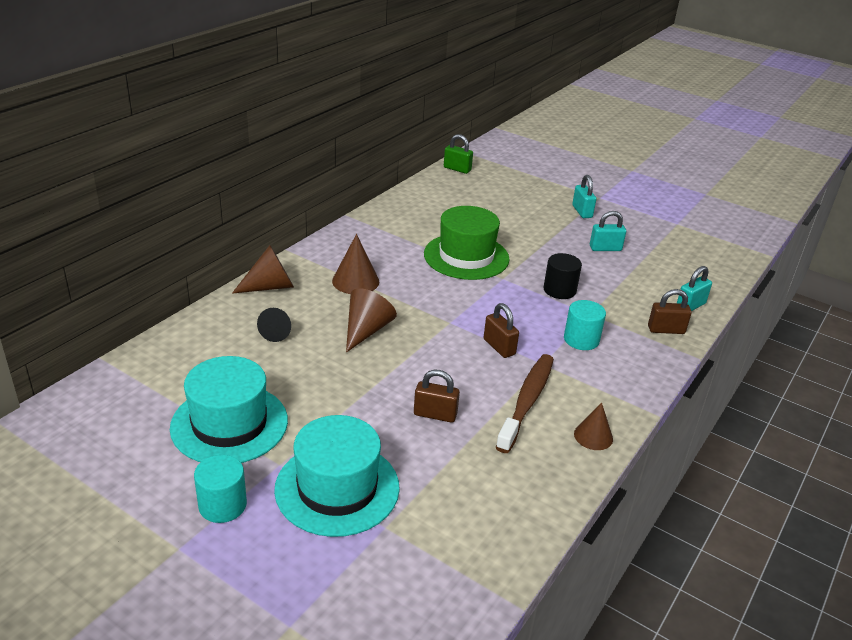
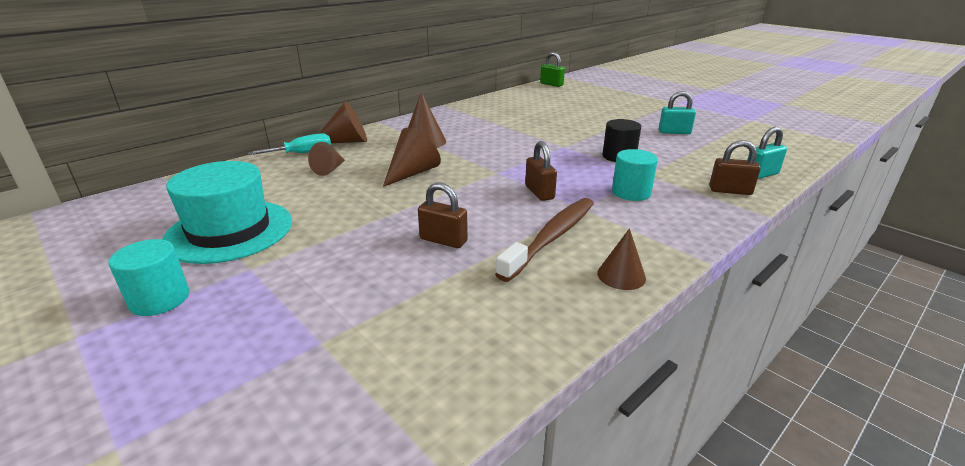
camera: 15 degrees right, 5 degrees down
(232, 310) = (302, 153): none -> turquoise screwdriver
(277, 332) = (329, 169): black cone -> brown cone
(337, 488) = (293, 296): turquoise hat -> none
(466, 256) = (535, 131): green hat -> none
(582, 211) = (657, 110): turquoise padlock -> none

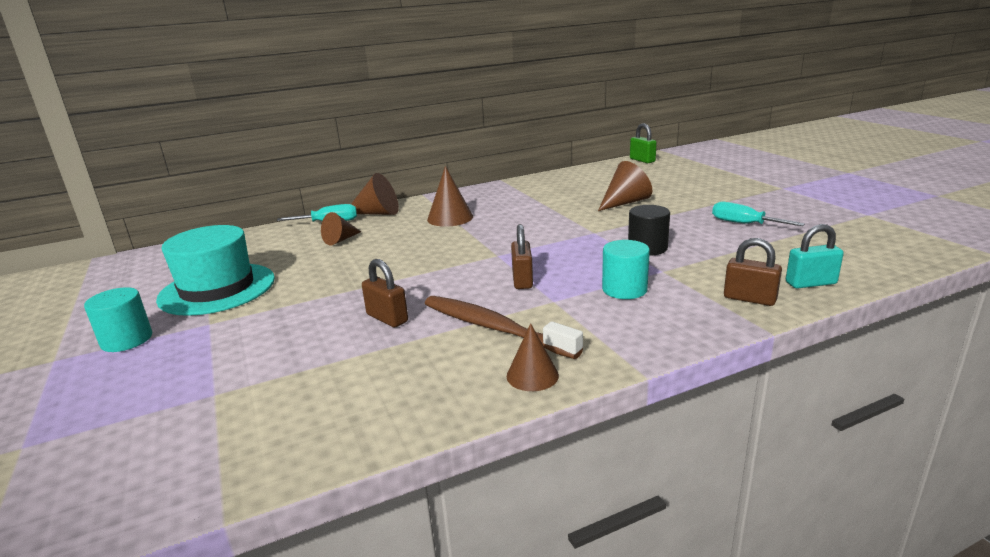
camera: 20 degrees right, 5 degrees down
(412, 173) = (413, 249): brown cone -> brown cone (625, 202)
(551, 237) = (494, 328): brown toothbrush -> brown toothbrush turned 105 degrees counterclockwise
(674, 132) = (744, 224): turquoise padlock -> turquoise screwdriver

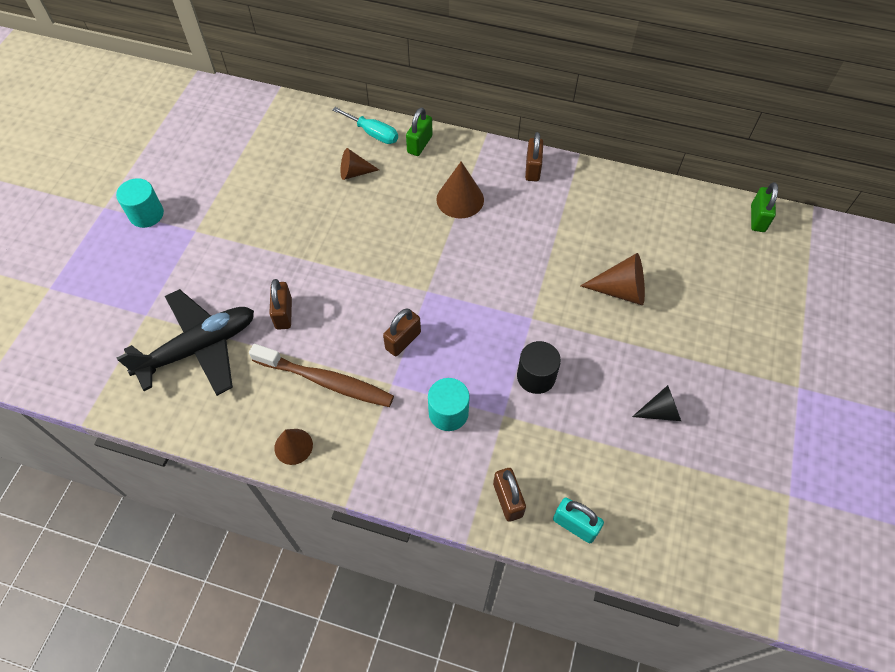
camera: 40 degrees right, 35 degrees up
(217, 289) = (230, 186): turquoise hat -> none
(322, 379) = (199, 348): none -> black plane
(377, 213) = (419, 144): brown cone -> green padlock
(480, 192) = (532, 169): none -> brown padlock
(494, 328) = (326, 381): brown toothbrush -> brown toothbrush turned 120 degrees clockwise
(744, 224) = (660, 411): turquoise screwdriver -> black cone

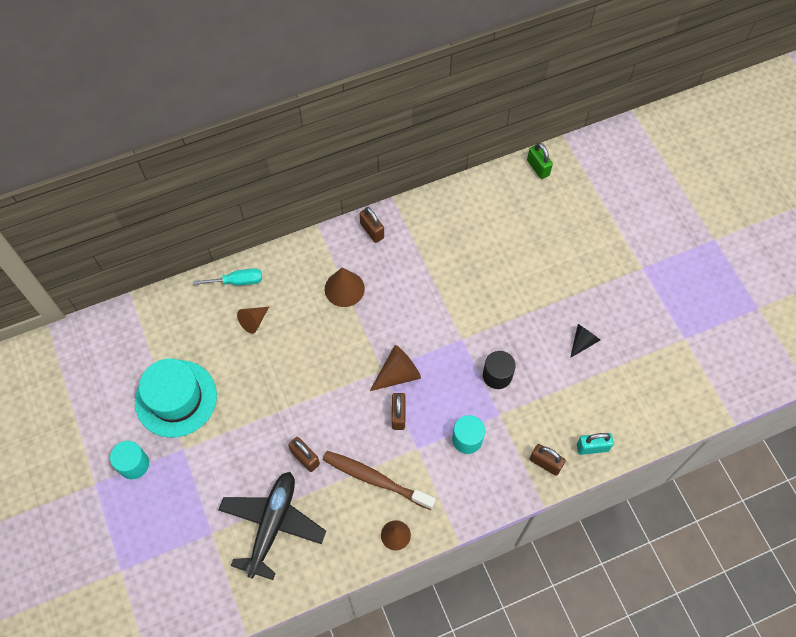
camera: 40 degrees left, 5 degrees up
(231, 188) = (176, 398): none -> turquoise hat
(326, 381) = (375, 479): brown toothbrush -> brown toothbrush turned 135 degrees counterclockwise
(419, 144) = (278, 266): green padlock -> none
(621, 290) = (499, 279): brown cone -> brown cone (398, 374)

